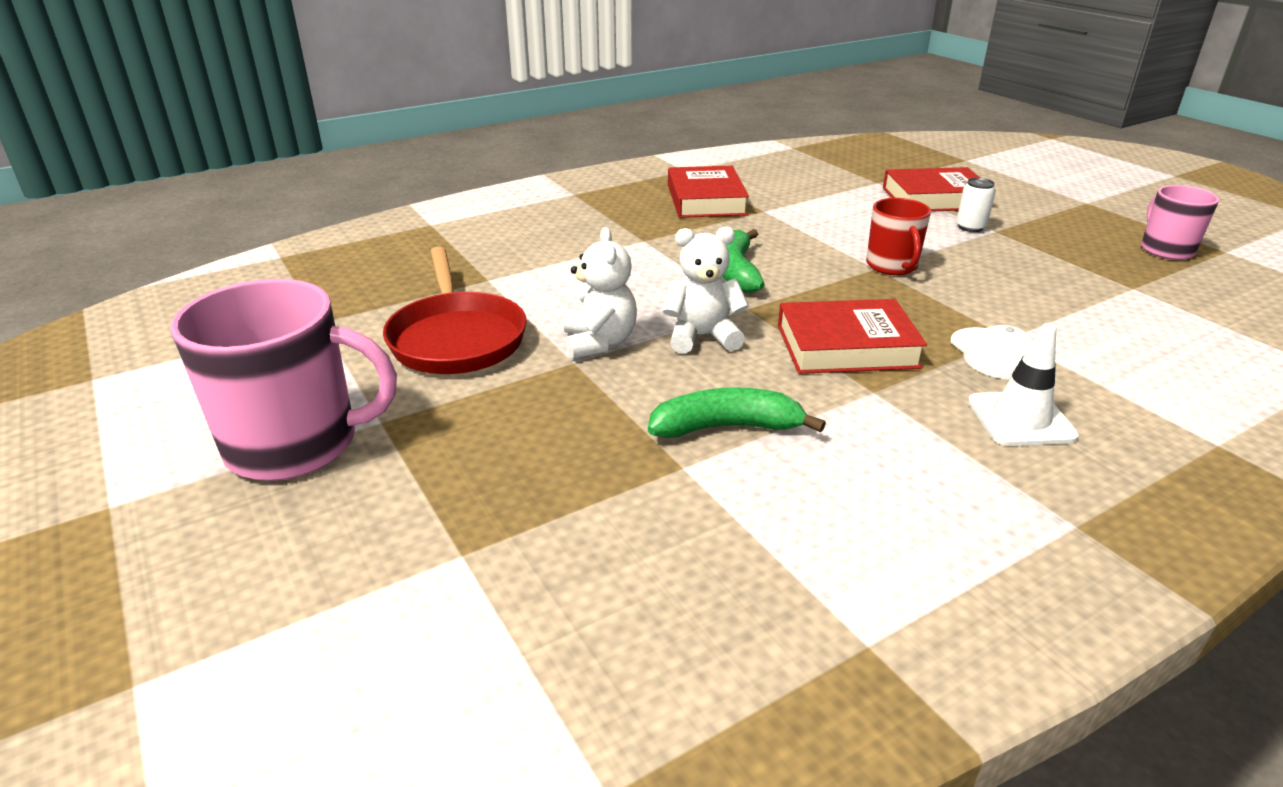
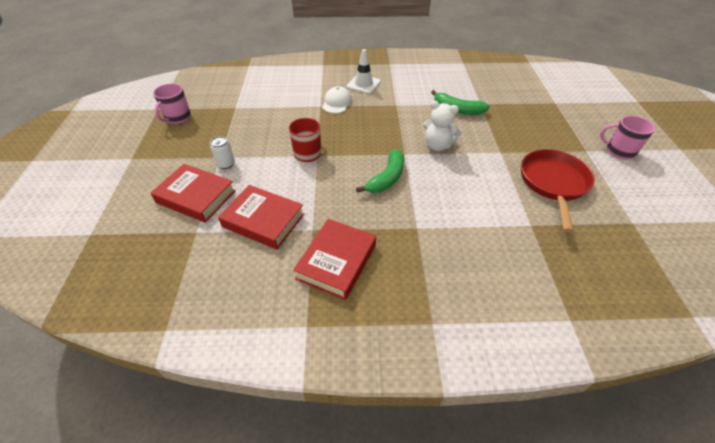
camera: 150 degrees left, 15 degrees up
(296, 444) = (619, 151): pink mug -> pink mug, size x0.56
(599, 342) = (484, 158): white teddy bear -> none
(846, 346) = (384, 122): red book -> red book (263, 220)

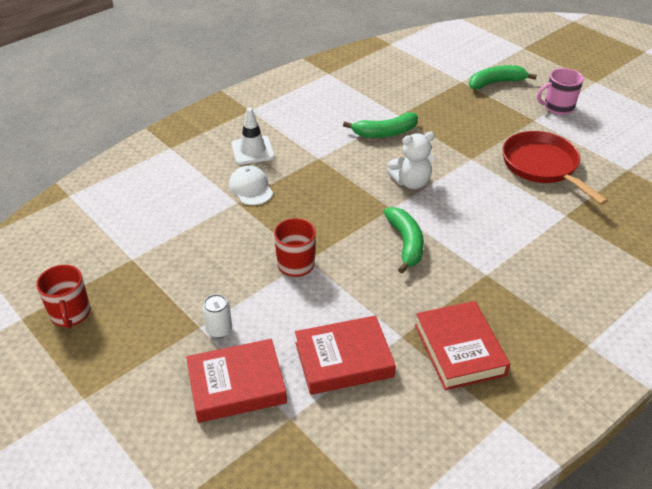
camera: 40 degrees left, 5 degrees down
(177, 118) = (70, 314): pink mug -> red mug
(583, 114) = (496, 83): none -> green banana

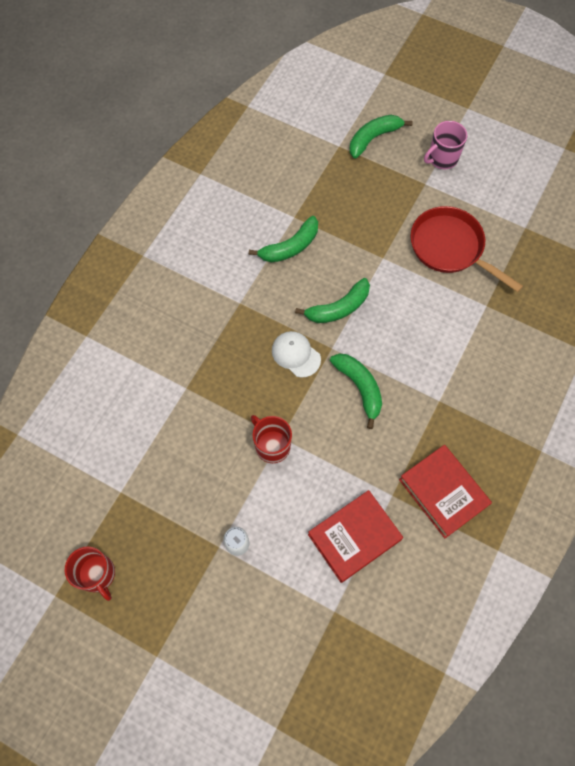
camera: 20 degrees left, 25 degrees up
(236, 385) = (277, 595): red book -> none
(251, 188) = (191, 365): white cap -> white cap (296, 354)
(252, 150) = (171, 313): white traffic cone -> none
(411, 182) = (338, 308): white teddy bear -> green banana

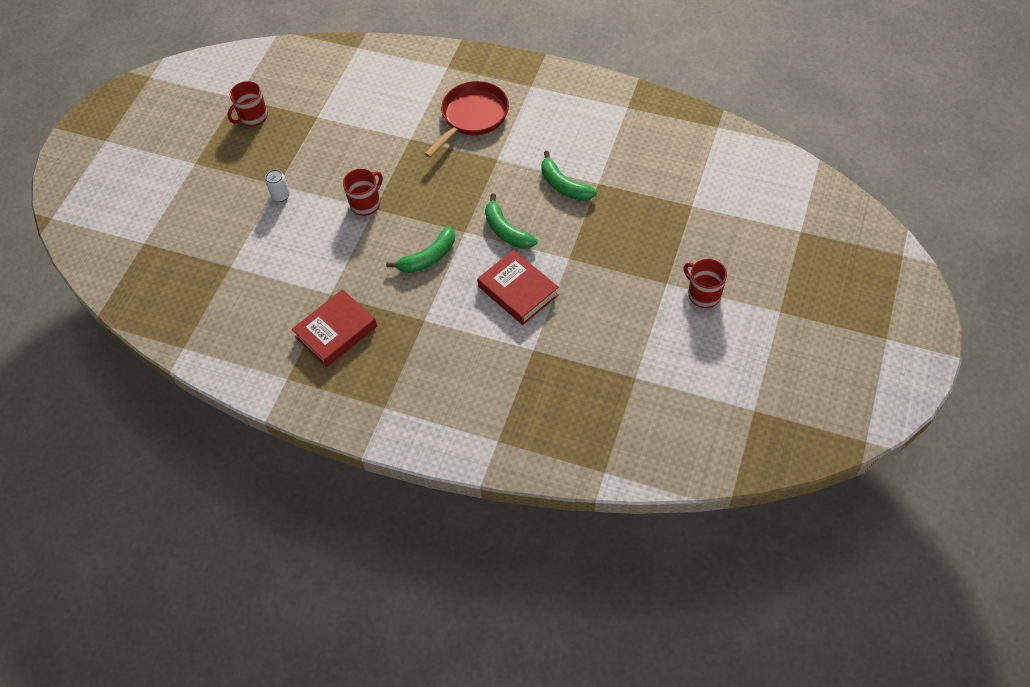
camera: 85 degrees right, 10 degrees down
(296, 354) = (453, 207): white cap -> none
(354, 537) = (291, 271): red book -> red book (518, 291)
(373, 138) = (710, 232): green banana -> none
(442, 158) = (703, 294): pink mug -> red mug
(450, 248) = (593, 312): red pan -> red pan (472, 117)

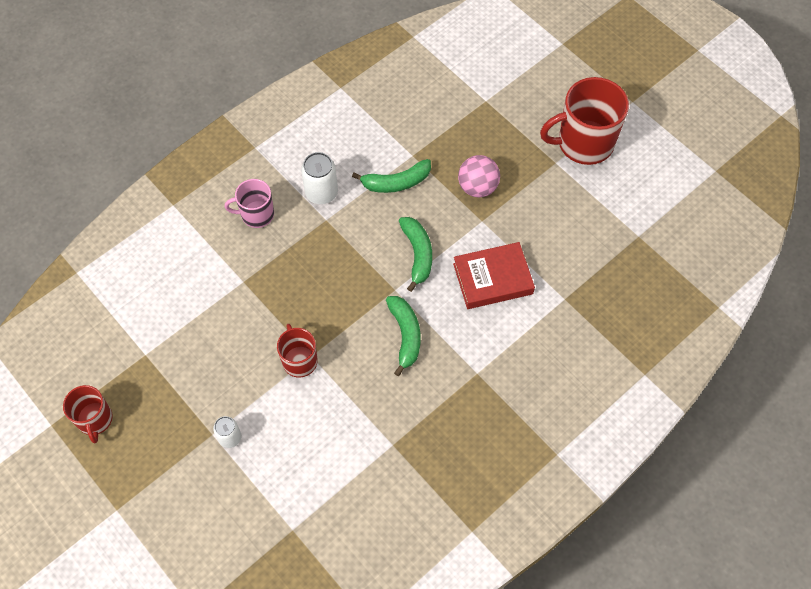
camera: 65 degrees left, 5 degrees up
(336, 331) = (442, 459): red book -> none
(472, 117) = (256, 214): red pan -> pink mug
(506, 231) = (417, 254): green banana -> green banana turned 90 degrees counterclockwise
(519, 144) = (321, 193): none -> white can
(599, 240) = (477, 187): none -> pink ball
(703, 294) = (584, 143): red mug -> red mug, size x1.77

